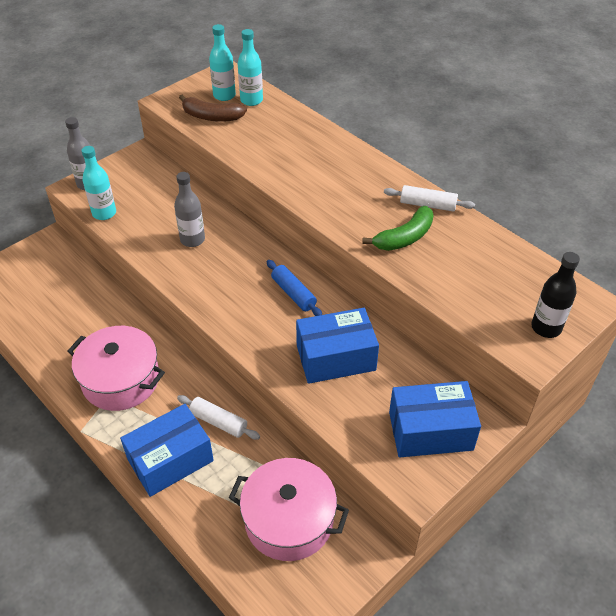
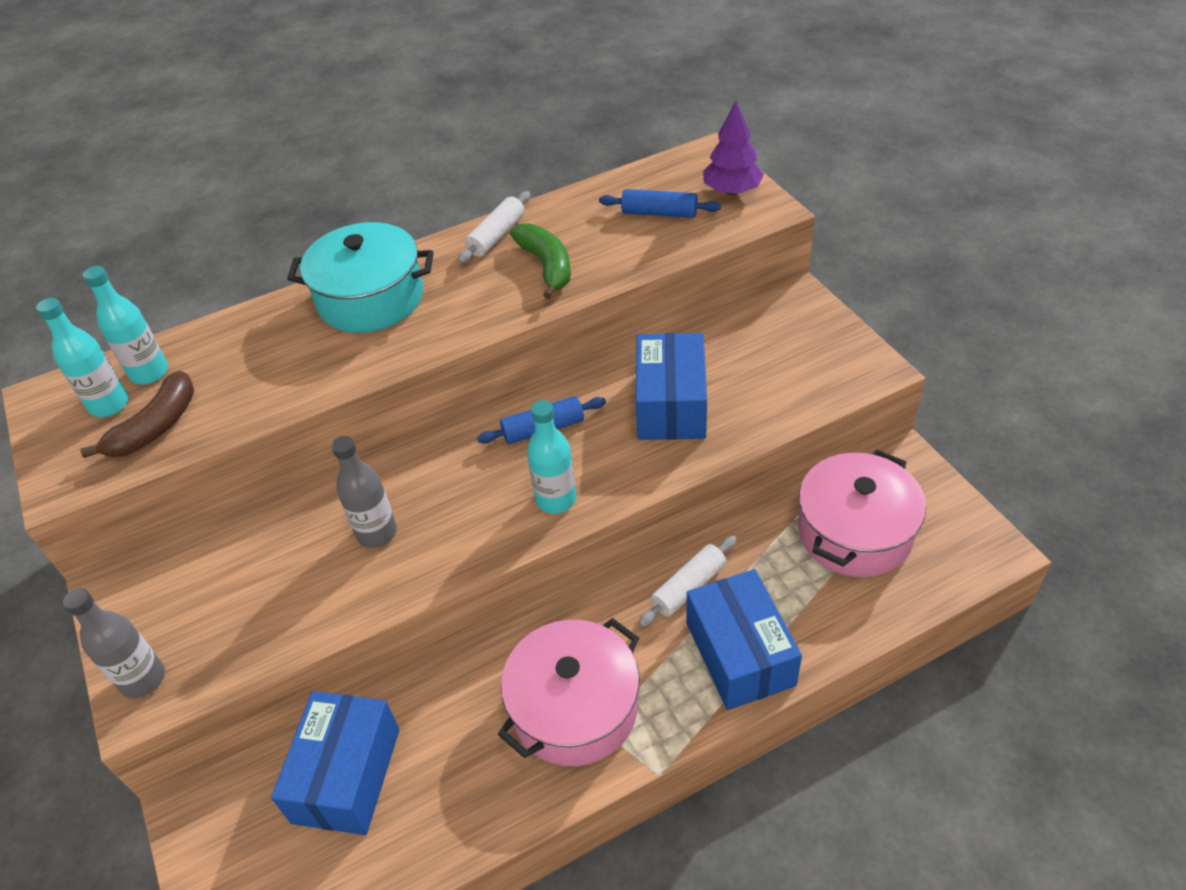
camera: 70 degrees left, 0 degrees up
(104, 213) = (241, 657): turquoise bottle -> turquoise bottle (556, 499)
(341, 164) = (371, 298): none -> turquoise pot
(430, 431) = (802, 343): blue box -> blue box (347, 775)
(494, 287) = (659, 213): none -> blue rolling pin
(546, 327) = (732, 191): black bottle -> purple tree

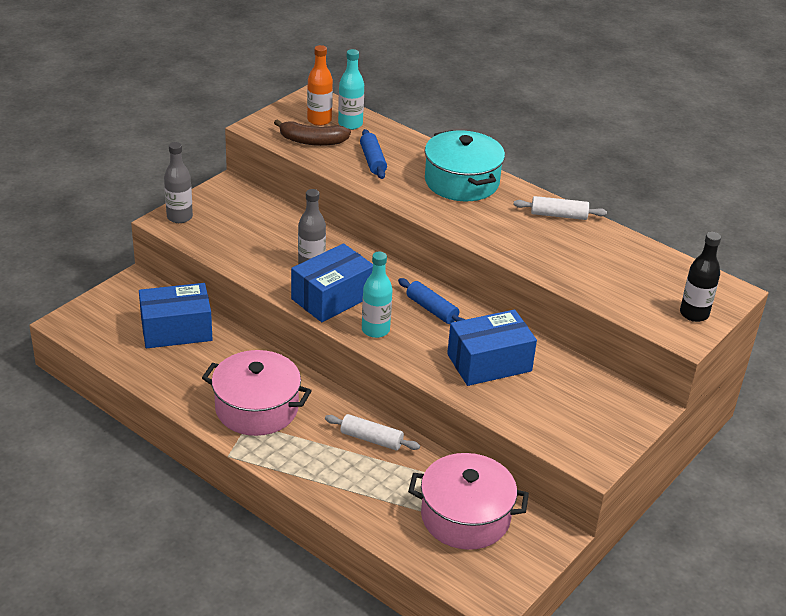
camera: 60 degrees right, 10 degrees down
(109, 405) = (319, 120): turquoise bottle -> orange bottle
(547, 266) = (543, 245): green banana -> none
(659, 213) = (639, 283): blue rolling pin -> blue rolling pin (372, 161)
(732, 191) = (694, 314): purple tree -> black bottle
(740, 654) = (331, 475): blue box -> blue box (332, 297)

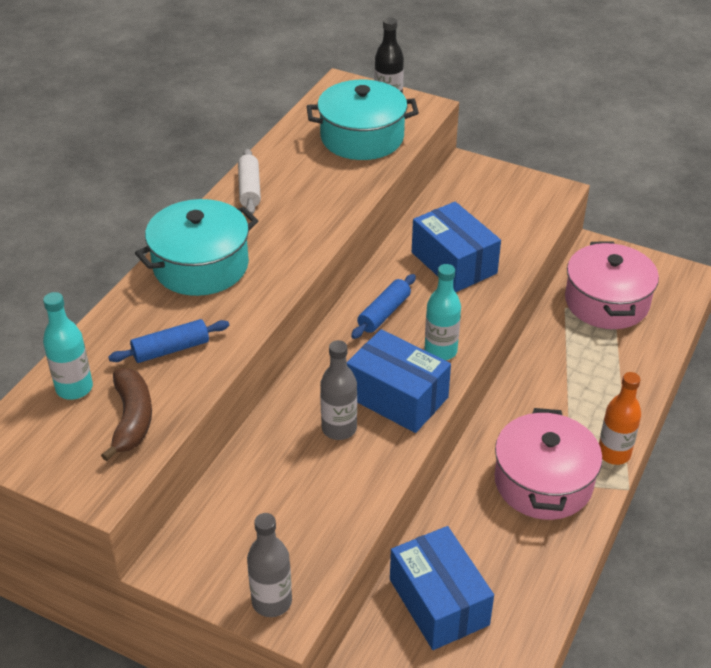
camera: 100 degrees left, 5 degrees up
(319, 120) = (68, 423): orange bottle -> orange bottle (614, 453)
(371, 439) = (541, 380): white rolling pin -> none
(631, 287) = (362, 137): none -> turquoise pot

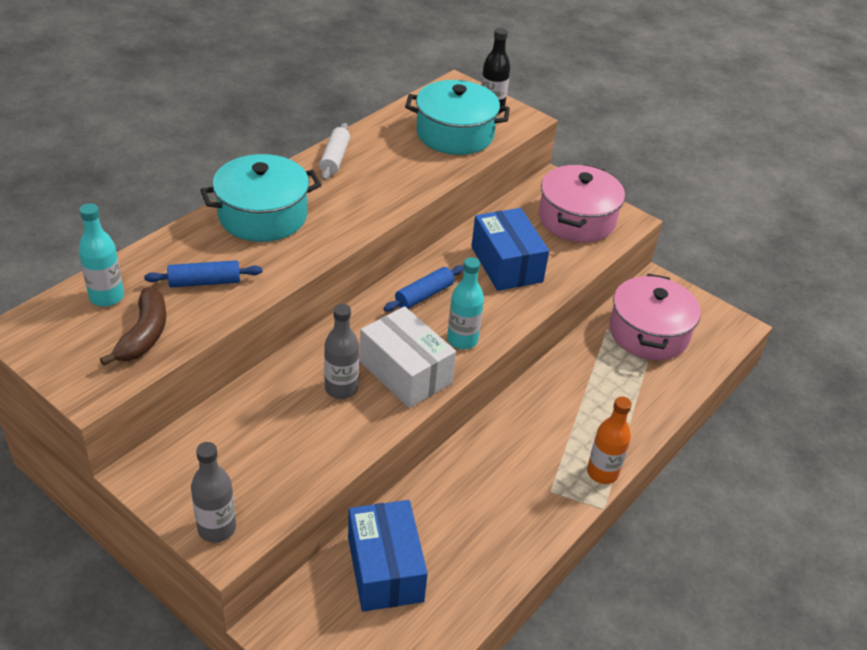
camera: 10 degrees right, 0 degrees up
(397, 397) = (405, 372): blue box -> white box
(543, 482) = (525, 483): pink pot -> pink pot (577, 219)

